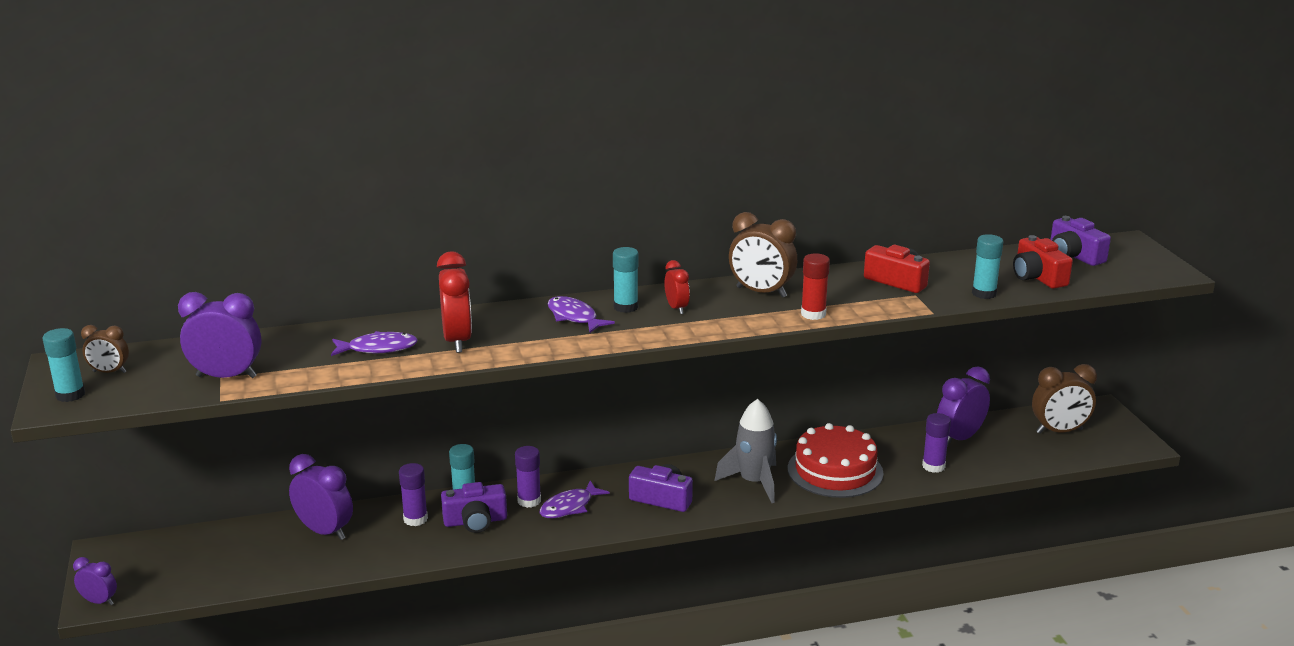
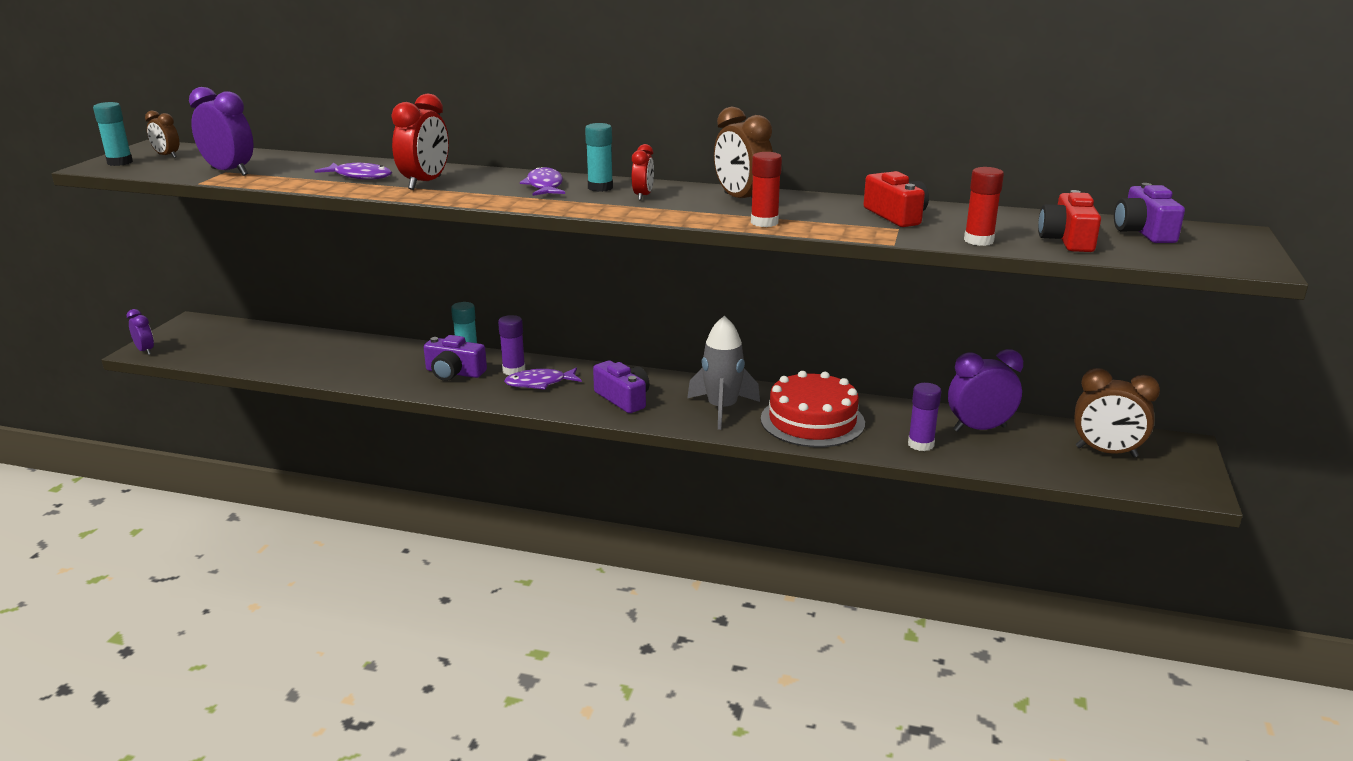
camera: 30 degrees right, 0 degrees up
(325, 531) = (341, 349): purple clock -> none
(415, 519) = (413, 359): purple glue stick -> none
(984, 293) = (978, 240): turquoise glue stick -> red glue stick

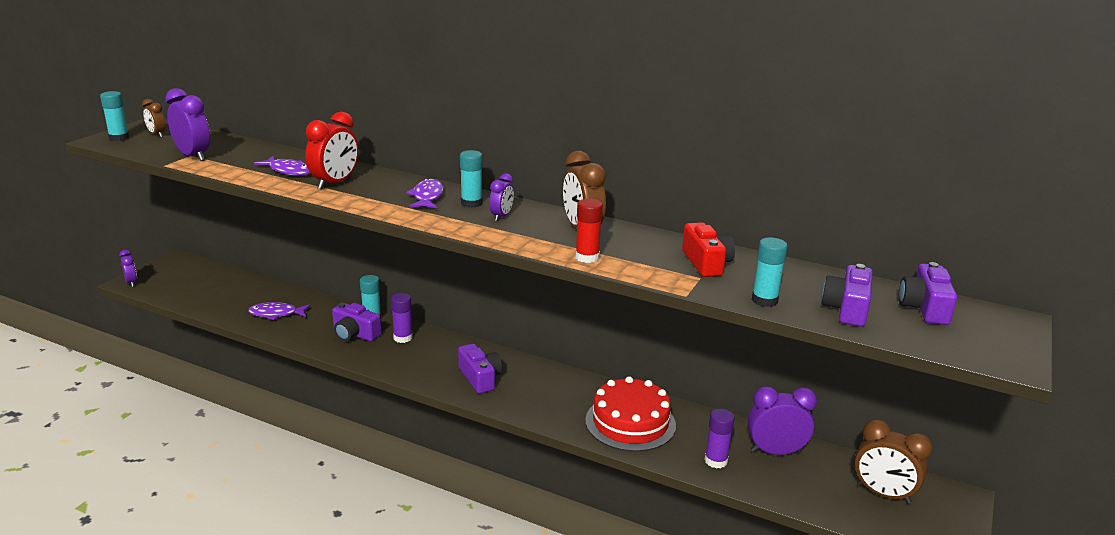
camera: 10 degrees right, 0 degrees up
(539, 383) = (418, 353): purple fish -> purple fish (276, 314)
(643, 196) = (501, 216): red clock -> purple clock
(722, 409) = (558, 399): grey rocket -> none
(978, 240) = (764, 300): red glue stick -> turquoise glue stick
(1067, 240) = (847, 309): red camera -> purple camera

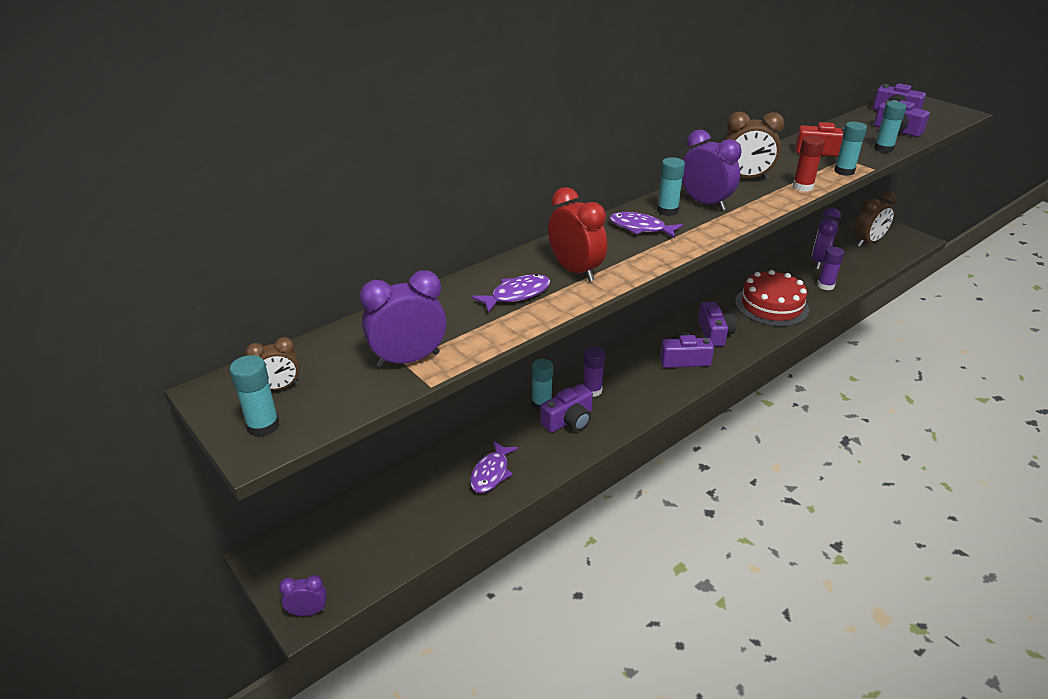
camera: 65 degrees left, 10 degrees up
(501, 216) = (705, 203): purple clock -> purple clock, size x1.77
(542, 390) = (714, 333): none -> purple camera
(657, 278) = (844, 171): none -> turquoise glue stick

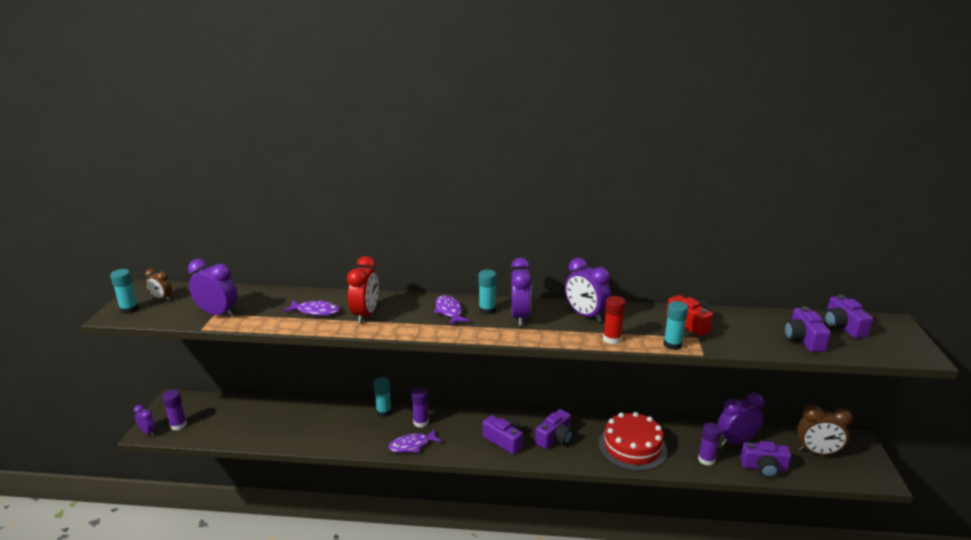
camera: 45 degrees right, 10 degrees down
(334, 575) = (178, 425): none -> purple glue stick
(491, 473) = (302, 428): purple fish -> purple fish (412, 445)
(568, 420) = (381, 429): purple camera -> purple camera (764, 467)
(745, 178) = (585, 315): brown clock -> purple clock
(883, 149) = (752, 346): turquoise glue stick -> none

